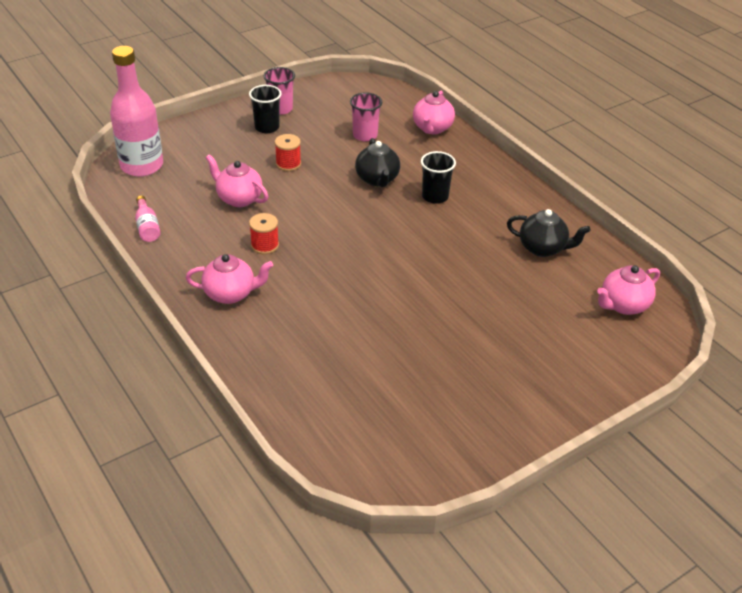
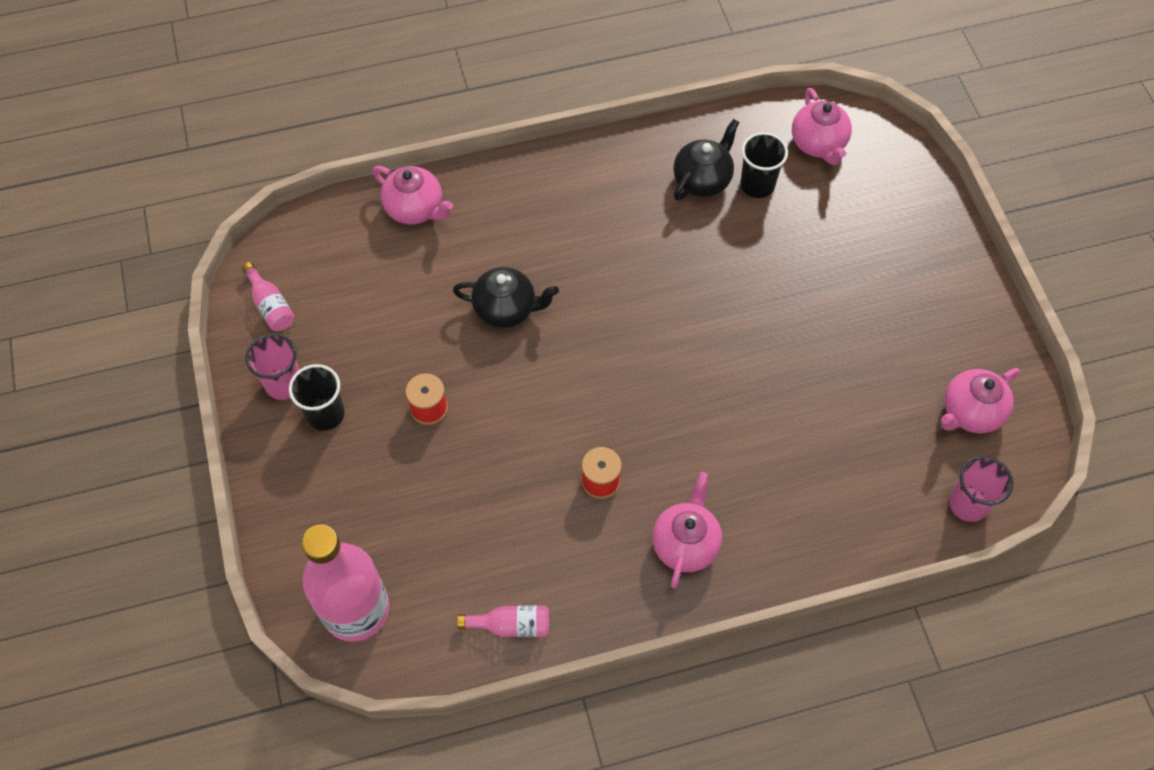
camera: 70 degrees left, 20 degrees up
(239, 198) = (487, 491): pink teapot -> pink teapot (970, 412)
(331, 93) = (271, 306): none -> pink bottle
(365, 135) = (398, 294): pink cup -> pink cup (968, 504)
(435, 196) = (566, 256): black cup -> black cup (757, 185)

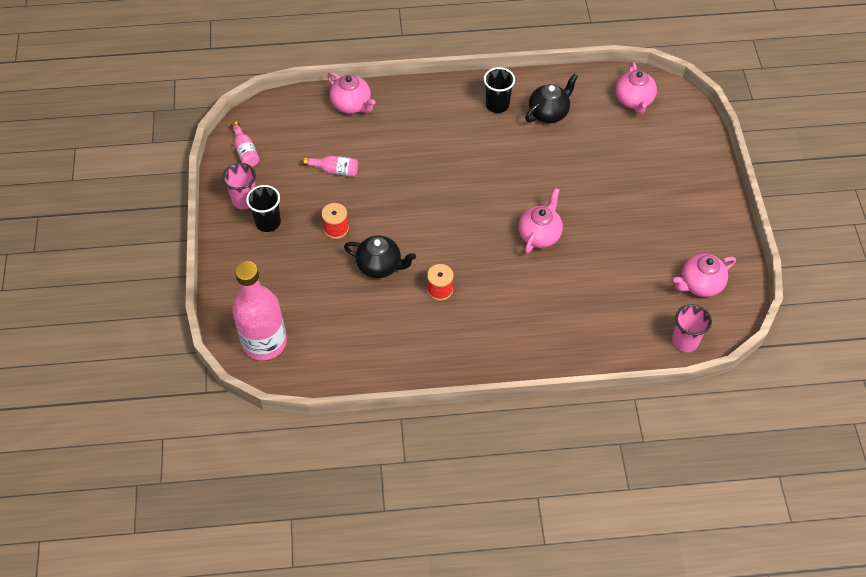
camera: 10 degrees right, 5 degrees down
(506, 309) = (399, 175): black teapot -> black teapot (380, 266)
(511, 625) = (363, 367): pink bottle -> pink bottle (335, 170)
(685, 544) = (488, 336): pink teapot -> pink teapot (539, 235)
(757, 185) = (586, 121): black cup -> black cup (497, 105)

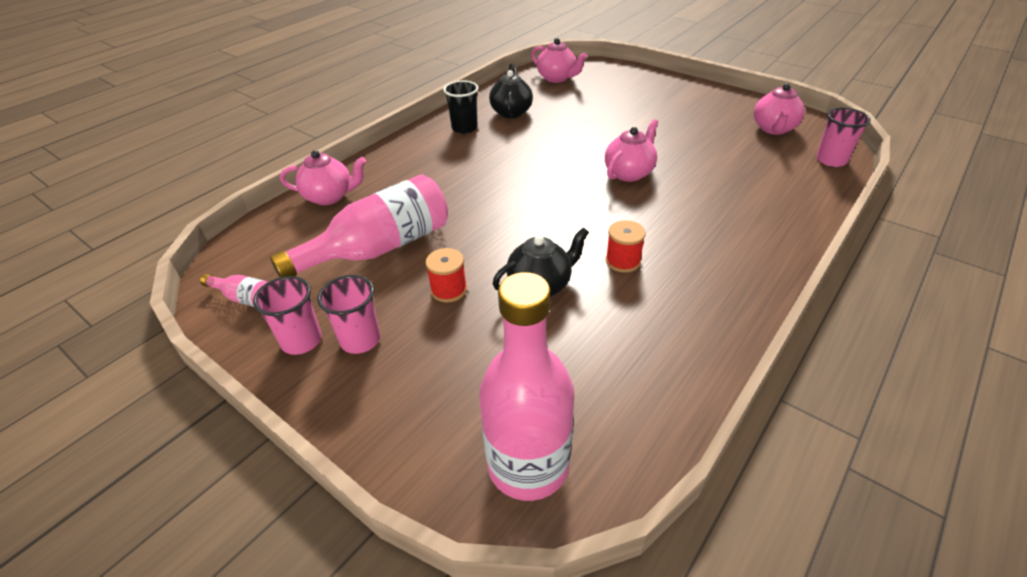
camera: 45 degrees left, 15 degrees down
(268, 222) = (360, 340): black cup -> pink cup
(335, 170) = (379, 248): pink bottle -> pink bottle, size x2.27
(539, 235) = (629, 173): pink teapot -> pink teapot turned 60 degrees clockwise

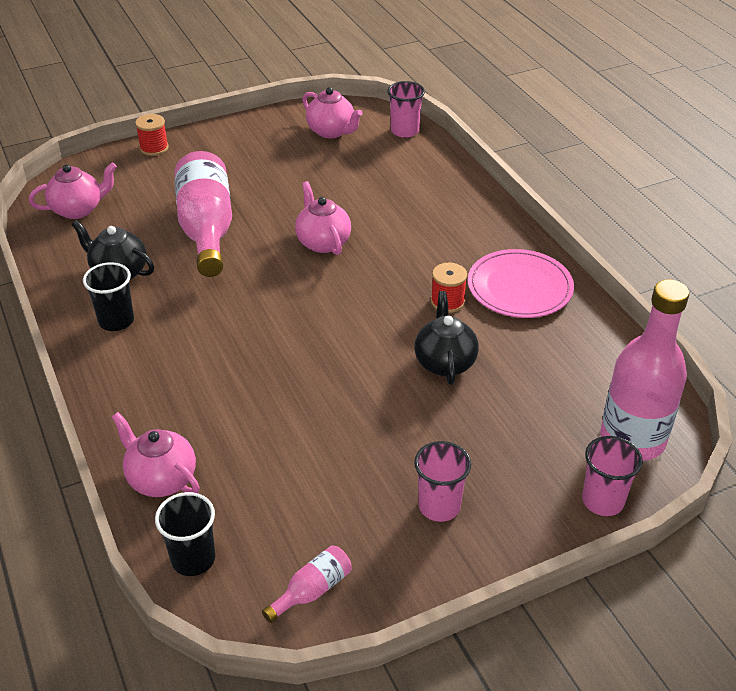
camera: 65 degrees left, 0 degrees up
(262, 235) = (193, 559): none -> black cup
(301, 341) = (413, 552): pink cup -> pink cup (602, 501)
(329, 196) = (161, 479): pink teapot -> pink teapot turned 75 degrees counterclockwise
(379, 248) = (303, 458): pink bottle -> pink bottle (207, 229)
(449, 290) = (409, 424): red spool -> red spool (154, 148)
(691, 301) = (519, 287): none -> pink plate

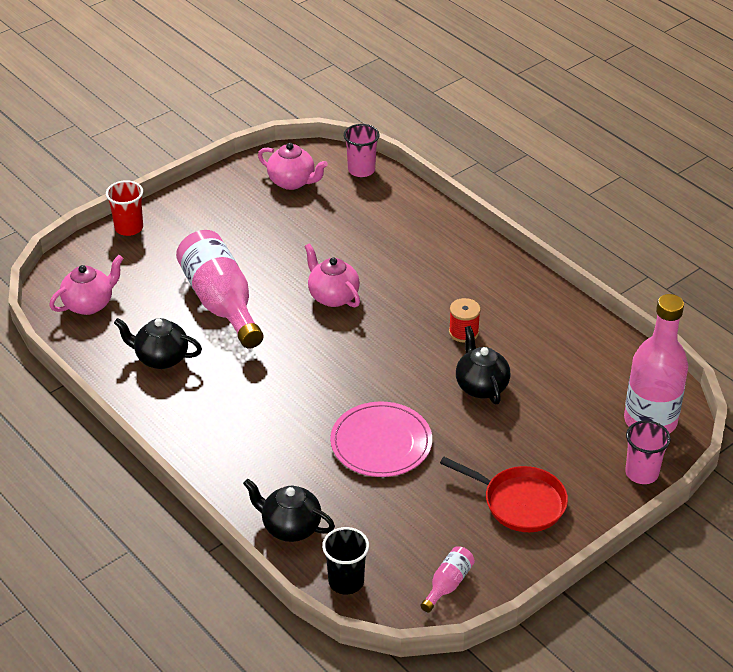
camera: 15 degrees left, 0 degrees up
(116, 321) = (182, 403): black cup -> none
(154, 148) = (129, 228): red spool -> red cup
(161, 479) = (290, 527): pink teapot -> black teapot
(439, 506) = (519, 502): pink cup -> red pan
(519, 287) = (520, 308): pink plate -> pink plate (381, 443)

